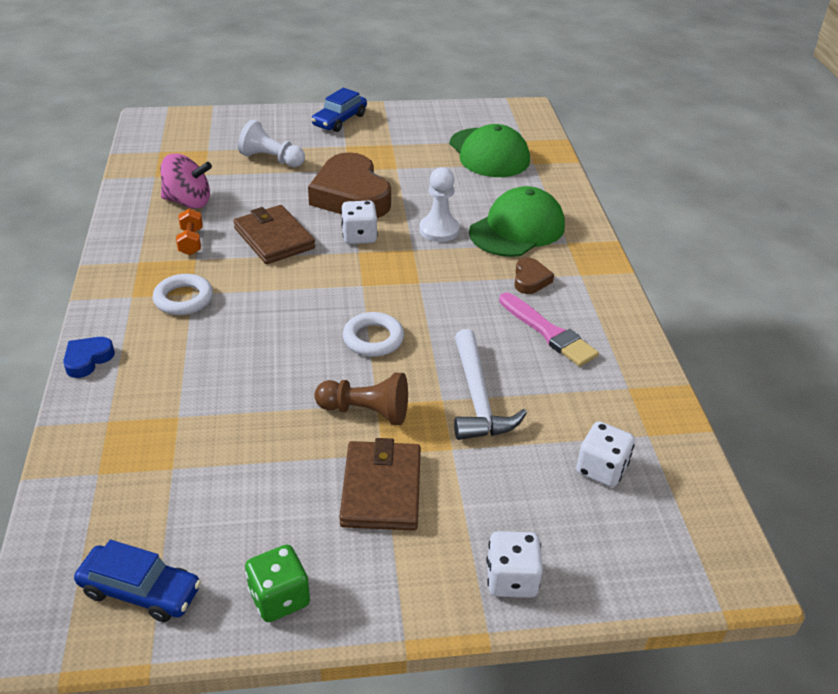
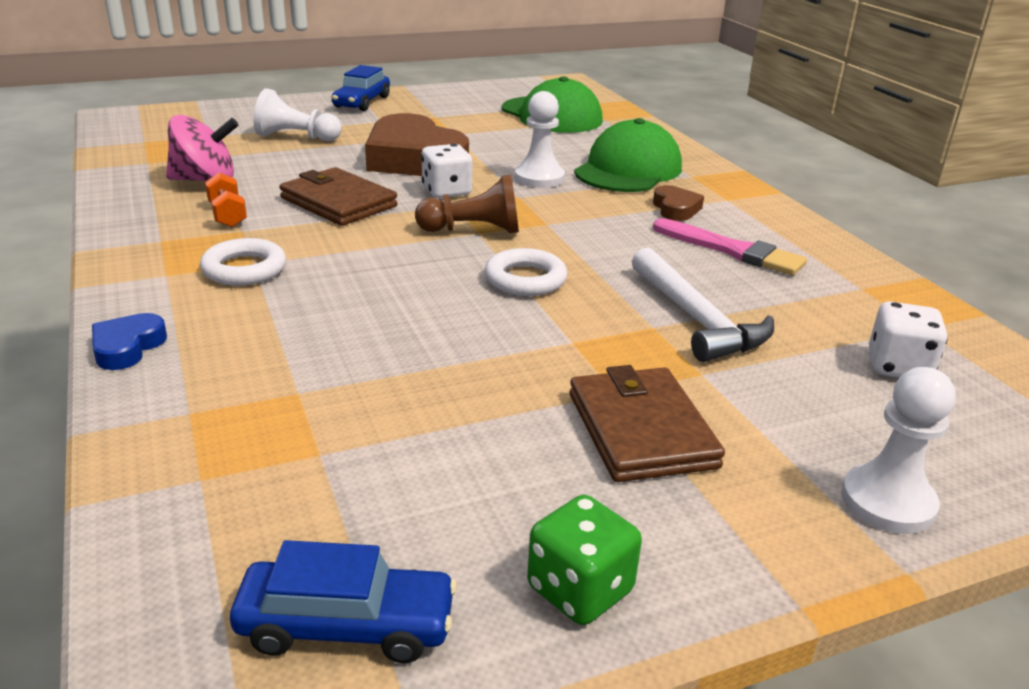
camera: 15 degrees left, 10 degrees down
(366, 411) = (564, 351): brown pawn -> brown pawn (473, 230)
(511, 579) = (887, 502): white dice -> white pawn

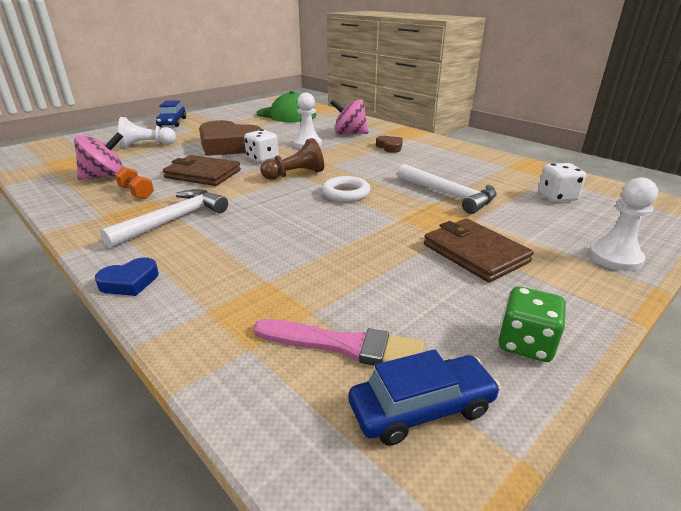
camera: 20 degrees left, 0 degrees up
(127, 347) = (130, 282): blue heart -> blue heart turned 120 degrees counterclockwise
(244, 269) = (174, 220): white ring -> white hammer
(628, 170) = (349, 133): green cap -> pink spinning top
(732, 250) = (434, 161): pink brush -> pink brush (344, 345)

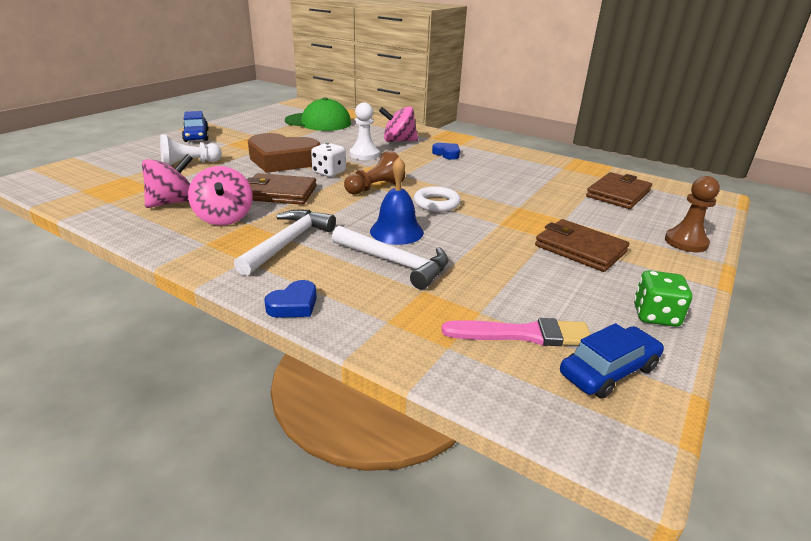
camera: 15 degrees left, 0 degrees up
(136, 193) = (224, 217): orange dumbbell -> pink spinning top
(285, 218) = (396, 231): none -> blue bell
(390, 147) = (447, 154): brown heart -> blue heart
(449, 195) = (529, 198): white hammer -> white hammer (395, 263)
(557, 197) = (618, 194): white dice -> brown wallet
(615, 257) = (686, 242): white pawn -> brown pawn

